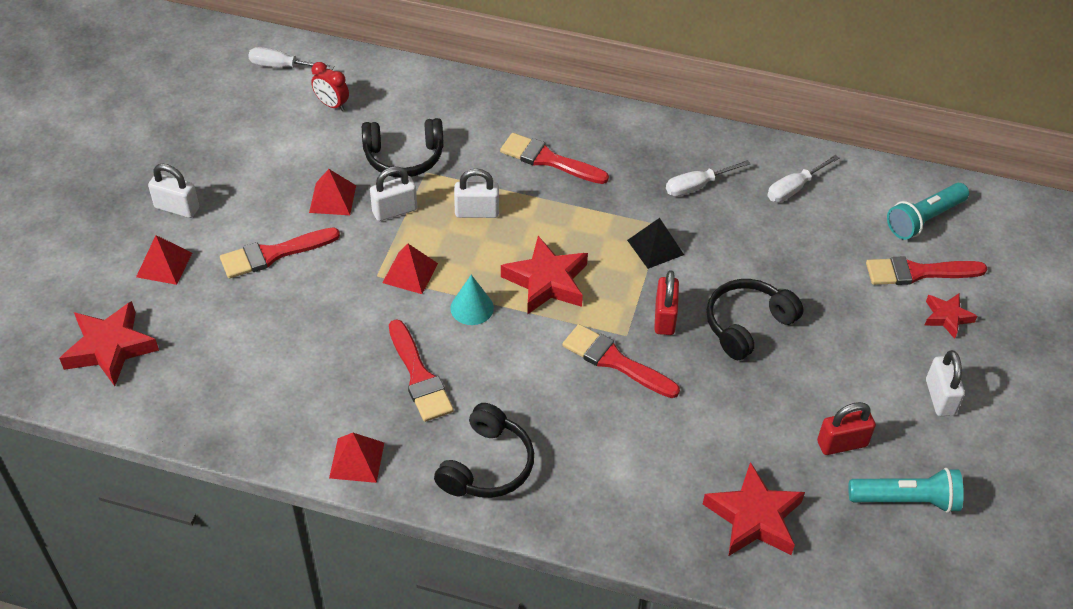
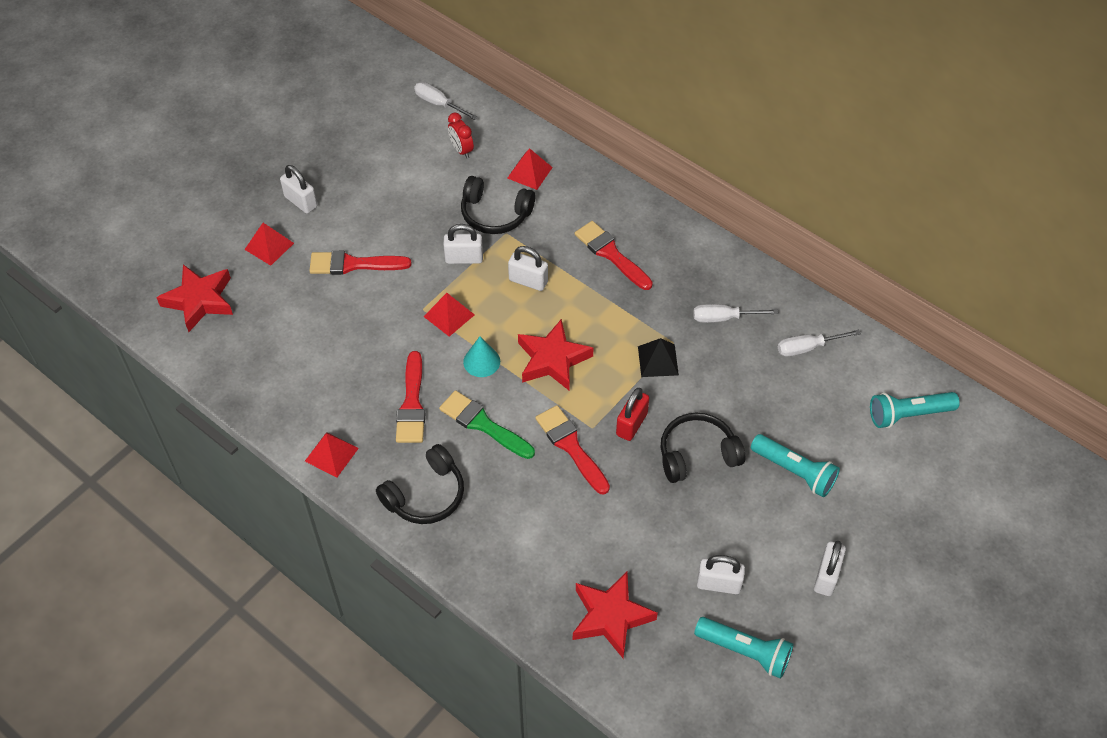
camera: 25 degrees right, 5 degrees up
(332, 199) = (421, 232): red pyramid -> red pyramid (529, 172)
(509, 371) = (483, 424): none -> green brush
(842, 443) = (718, 584): red padlock -> white padlock
(850, 308) = (794, 471): none -> turquoise flashlight
(918, 272) = (874, 460): red brush -> none
(947, 317) = (875, 509): red star -> none

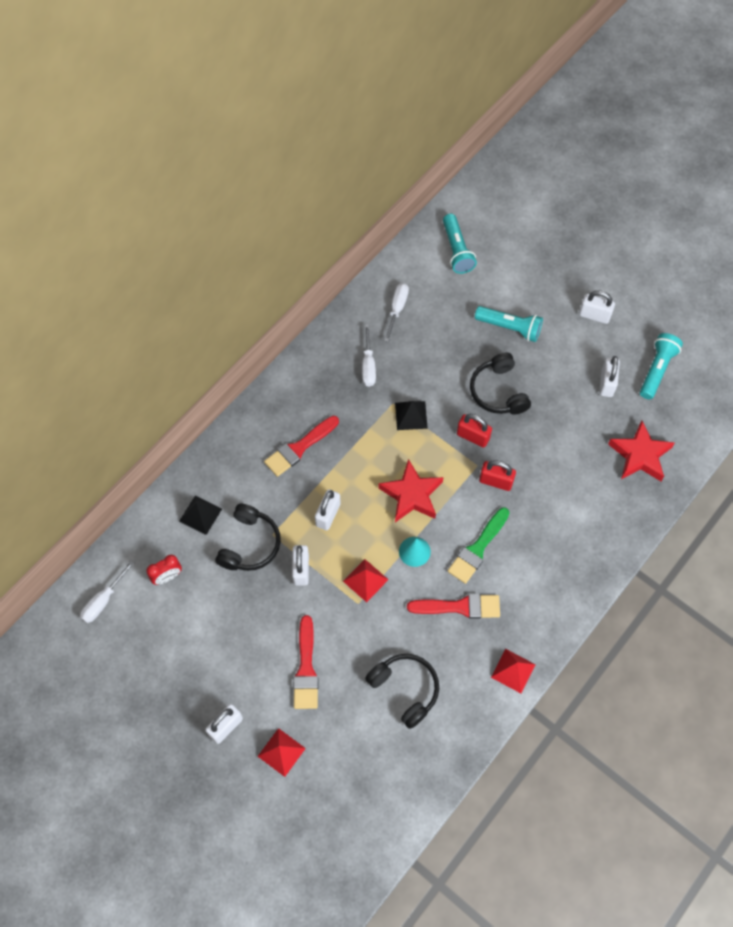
camera: 90 degrees left, 10 degrees up
(199, 300) = (347, 813): red star -> none
(425, 495) = (547, 591): black headphones -> black headphones (405, 689)
(529, 172) = (200, 515): red pyramid -> black pyramid
(571, 446) = (496, 481): red brush -> red padlock
(794, 471) = (509, 328): turquoise flashlight -> turquoise flashlight turned 75 degrees clockwise
(807, 348) = (397, 309): white screwdriver -> white screwdriver turned 150 degrees counterclockwise

